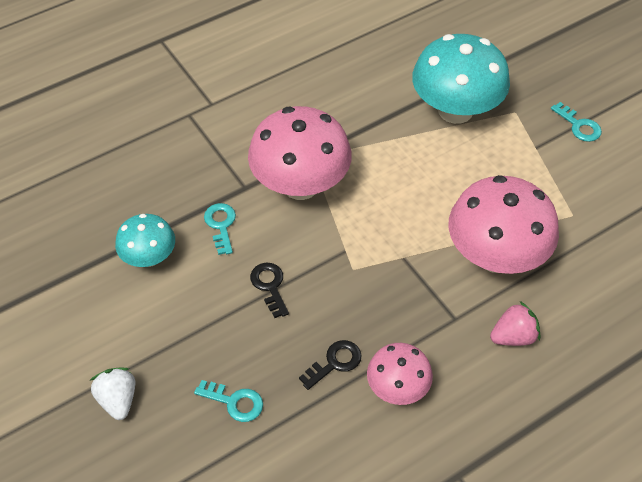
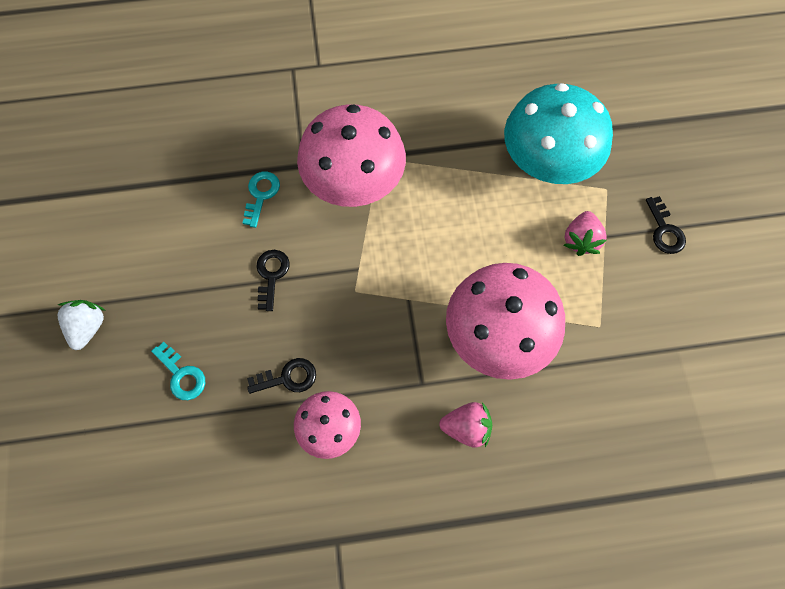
camera: 25 degrees right, 15 degrees up
(149, 257) = (183, 201): turquoise mushroom -> none
(518, 157) = (580, 240): none -> pink strawberry
(579, 126) = (664, 230): turquoise key -> black key

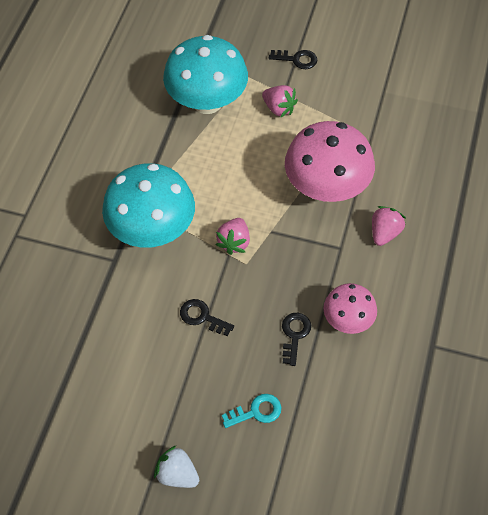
camera: 65 degrees left, 10 degrees down
(261, 195) = (125, 300): turquoise key -> none
(354, 183) = (152, 230): pink mushroom -> turquoise mushroom
(376, 268) = (234, 242): none -> pink strawberry

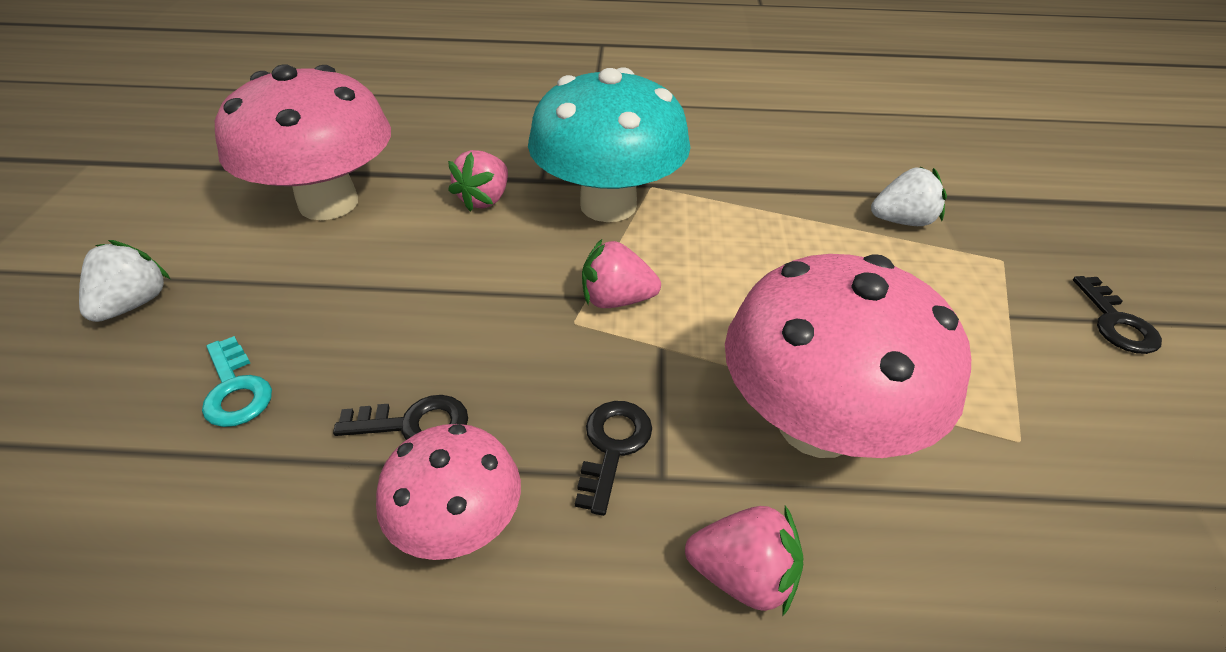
camera: 75 degrees right, 15 degrees down
(104, 380) = (328, 203): none -> pink mushroom
(202, 317) = (448, 284): black key -> black key (613, 447)
(207, 102) = (902, 221): turquoise mushroom -> white strawberry
(279, 108) = (966, 314): pink strawberry -> pink strawberry (485, 199)

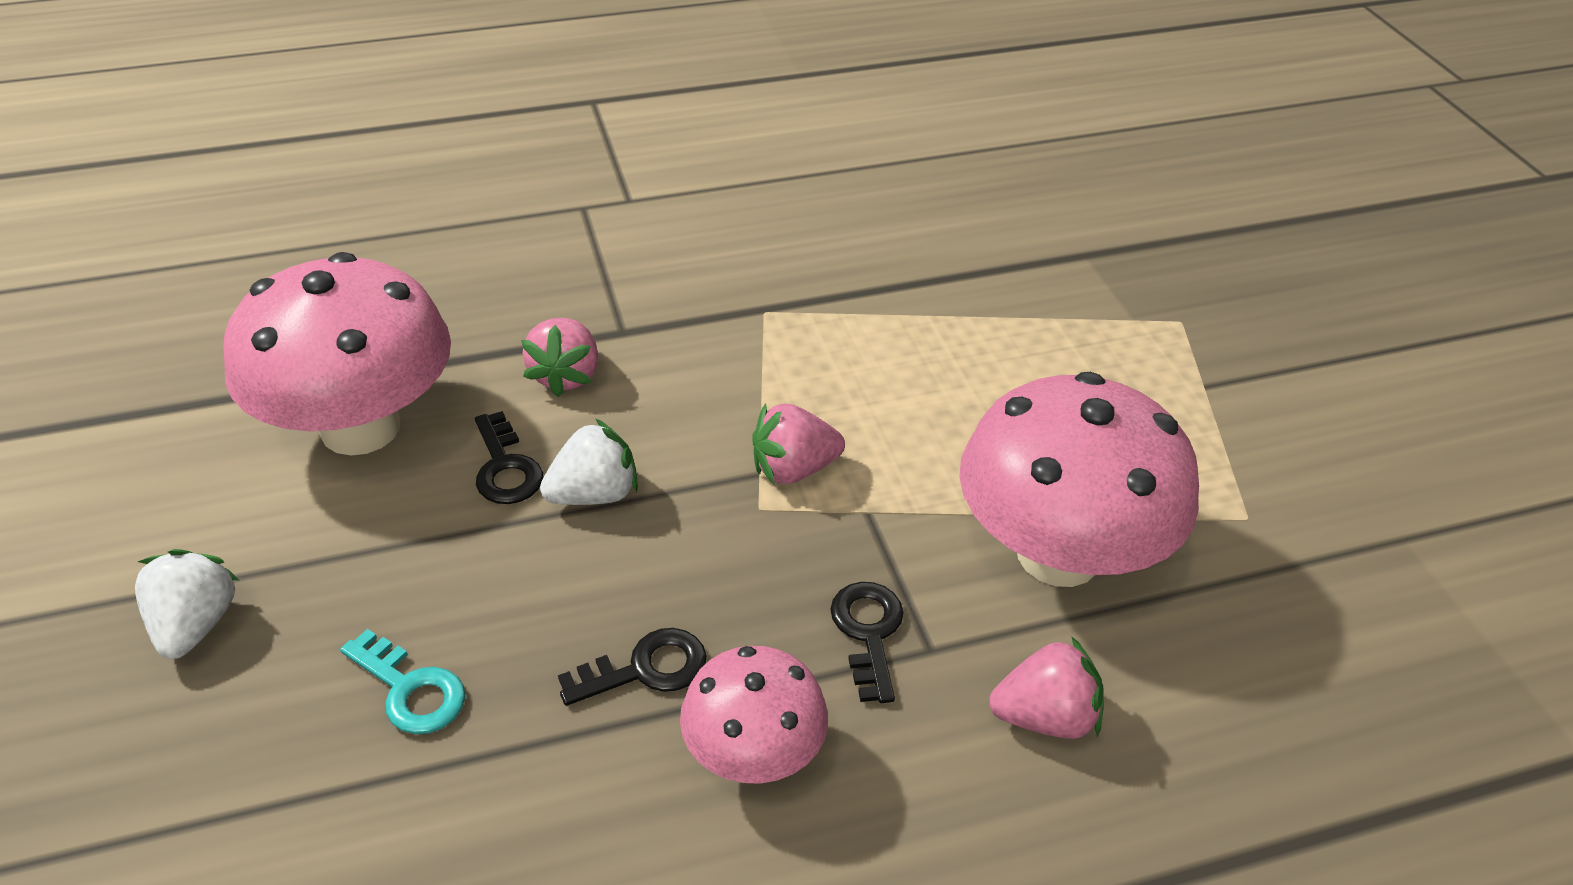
camera: 20 degrees left, 0 degrees up
(608, 205) = (724, 349): turquoise mushroom -> none
(902, 221) = (1064, 295): white strawberry -> white strawberry (594, 494)
(1116, 322) = (1304, 369): black key -> black key (505, 468)

